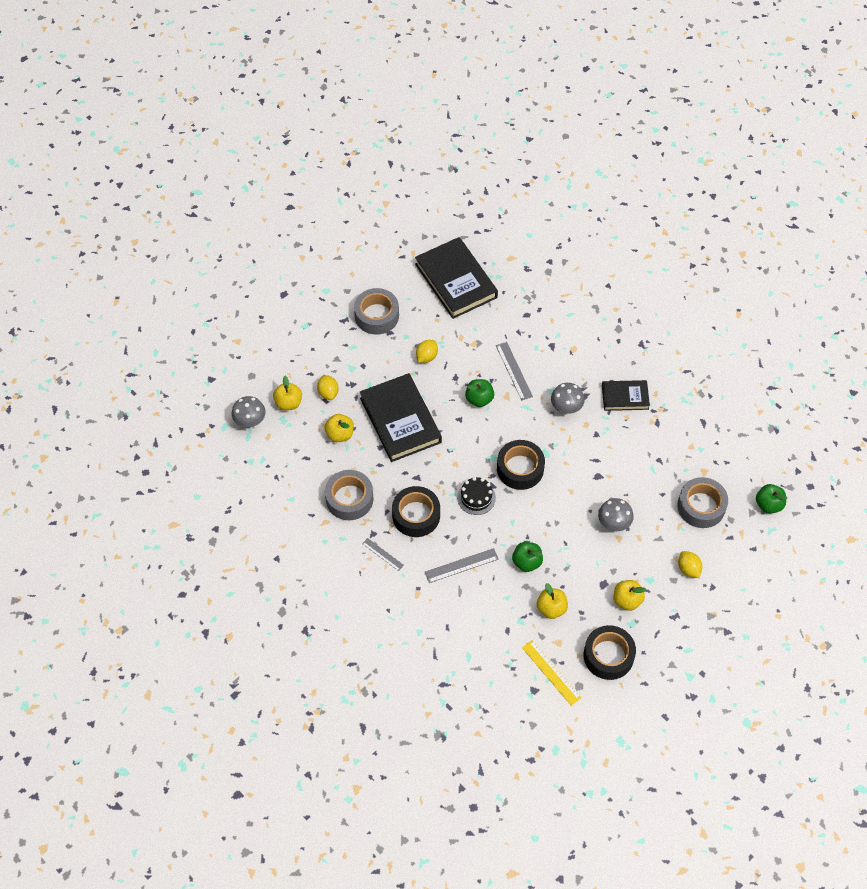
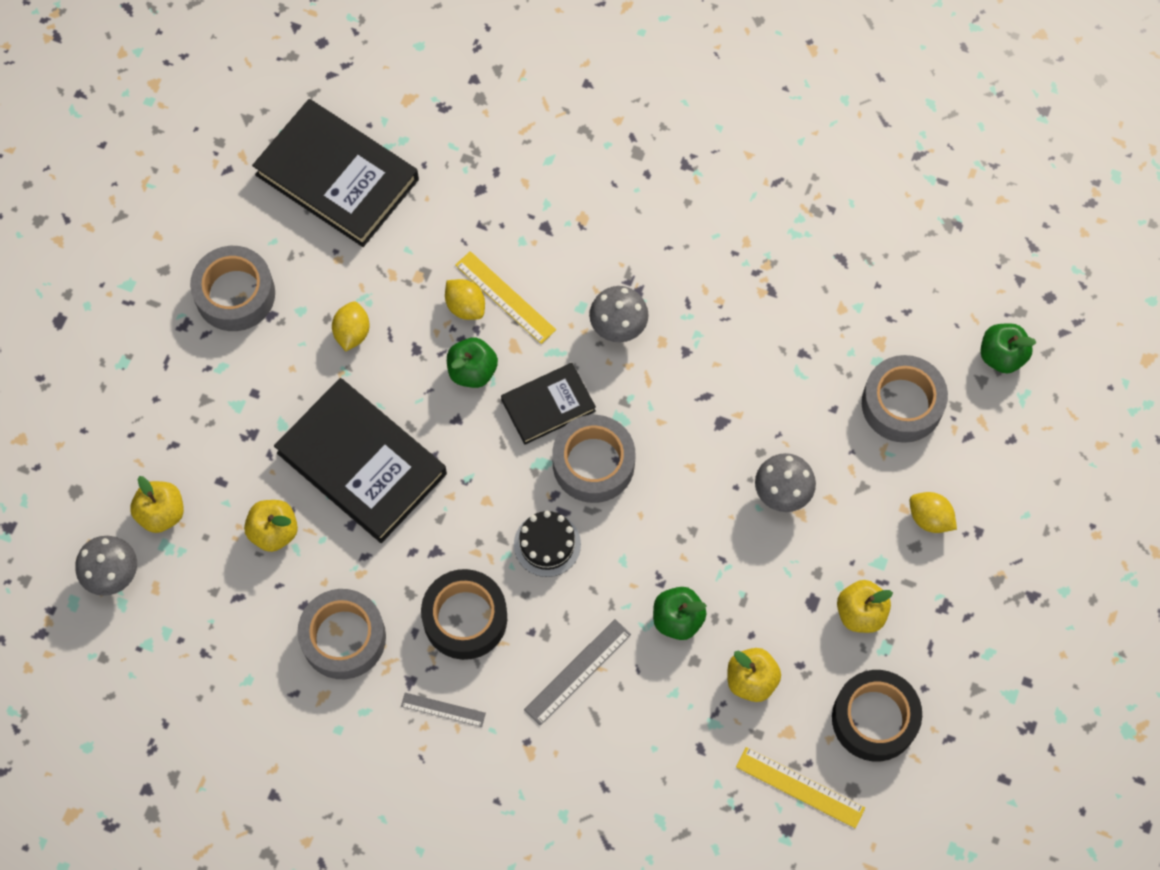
camera: 25 degrees left, 10 degrees up
(328, 393) = (219, 466): yellow lemon -> yellow lemon (465, 306)
(514, 371) = (505, 297): grey ruler -> yellow ruler
(520, 468) = (593, 463): black tape -> grey tape
(625, 397) = (701, 267): black book -> black book (548, 405)

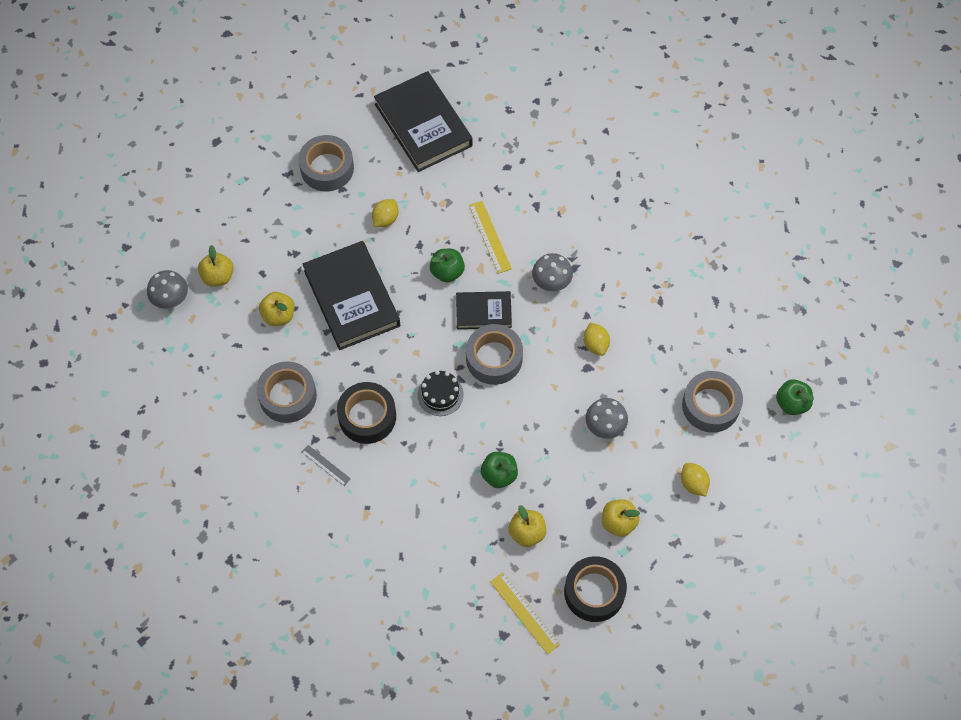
camera: 25 degrees right, 5 degrees down
(465, 306) = (462, 232): yellow lemon -> yellow lemon (595, 344)
(577, 672) = (420, 479): grey ruler -> none

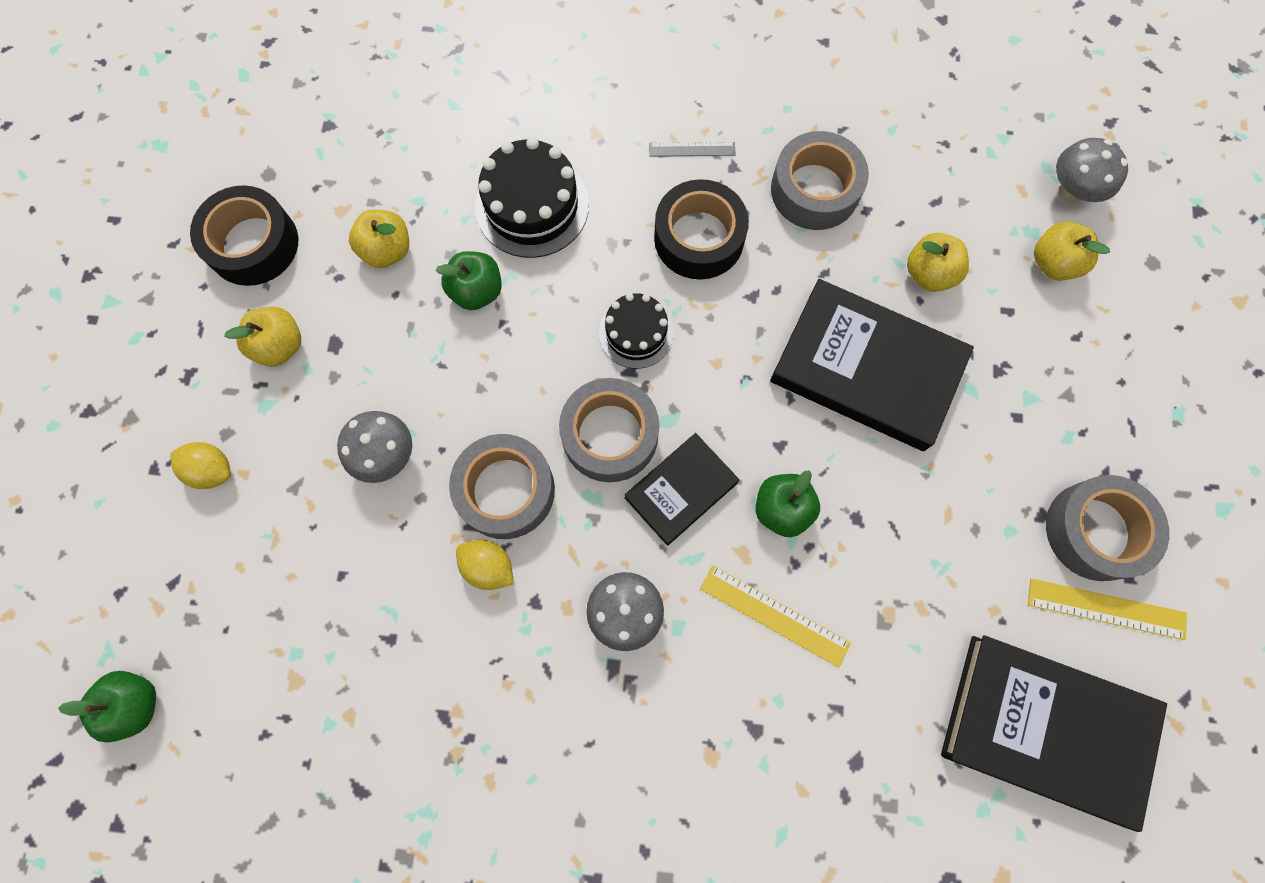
camera: 140 degrees right, 10 degrees up
(385, 219) = (939, 519): yellow lemon -> none
(434, 499) = (532, 206): none -> black cake
(525, 612) = (321, 164): yellow ruler -> yellow ruler (1106, 609)
(710, 405) = (258, 604): grey tape -> grey tape (506, 490)

